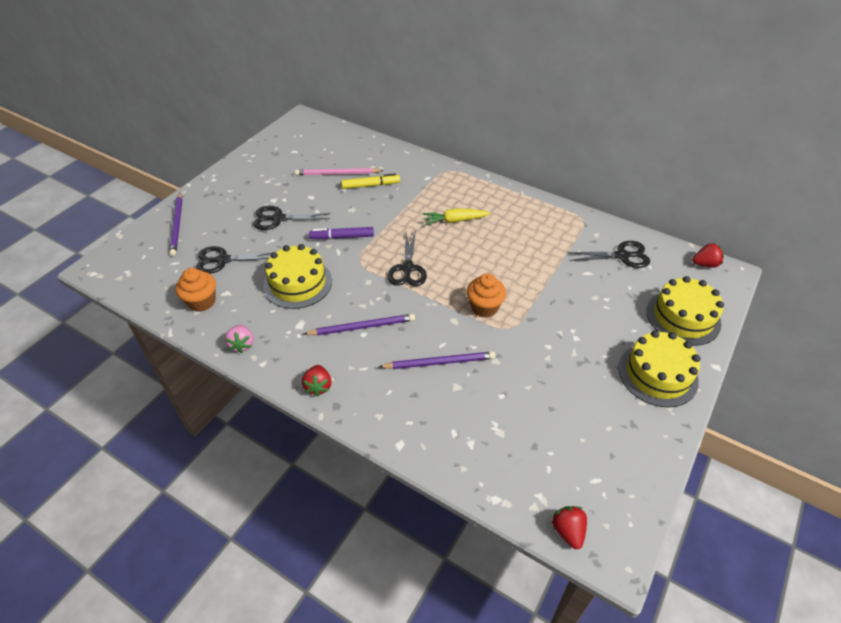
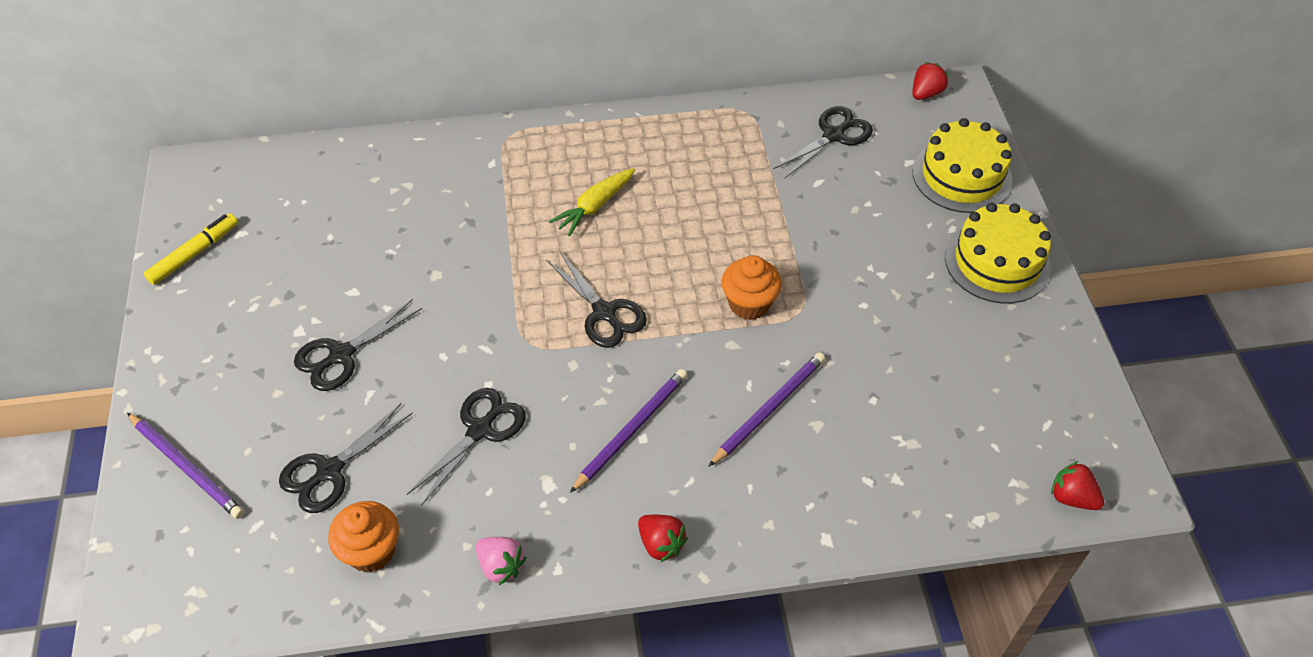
camera: 40 degrees left, 5 degrees up
(298, 283) = (480, 430): yellow cake -> black scissors
(337, 174) = (352, 232): pink pencil -> none
(342, 237) = (468, 324): purple marker -> none
(371, 185) = (423, 221): yellow marker -> yellow marker (194, 254)

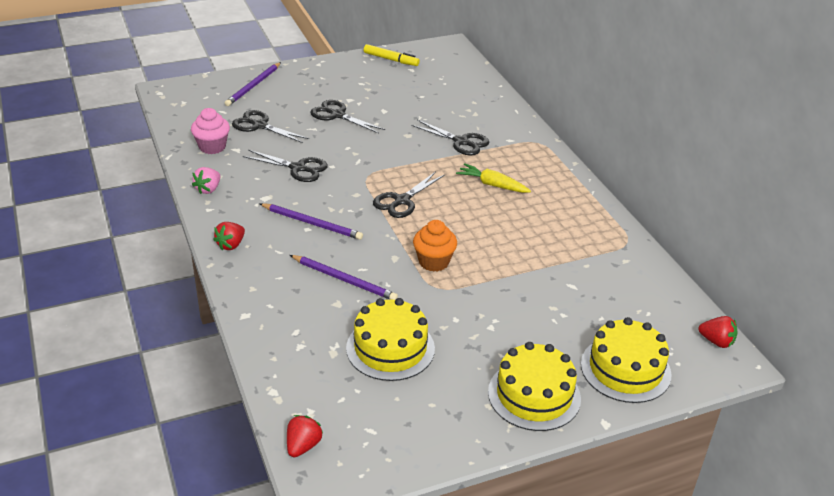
camera: 75 degrees right, 15 degrees down
(371, 551) = (212, 147): orange cupcake -> pink cupcake
(834, 135) = (629, 290): black scissors -> black scissors (461, 142)
(910, 381) = (390, 348): none -> yellow cake

